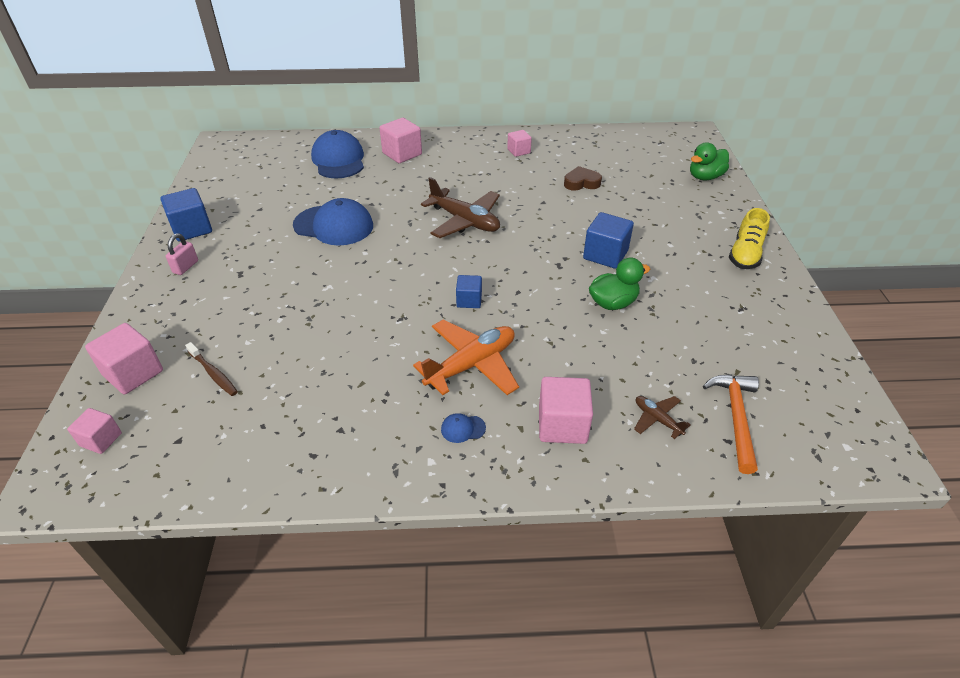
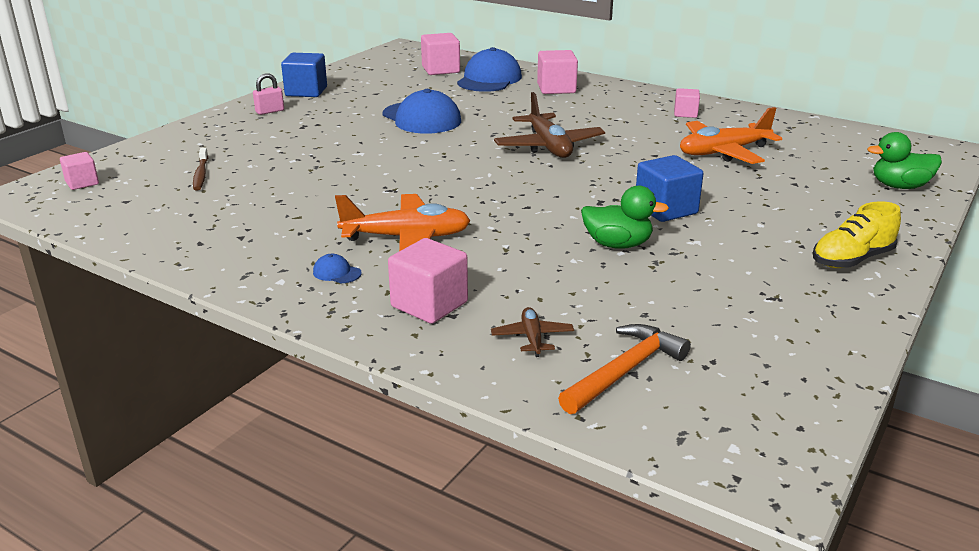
camera: 35 degrees right, 15 degrees down
(133, 373) = (150, 157): pink cube -> pink cube (441, 70)
(469, 300) = (470, 198): blue cube -> none
(581, 183) = (723, 152): brown heart -> orange plane

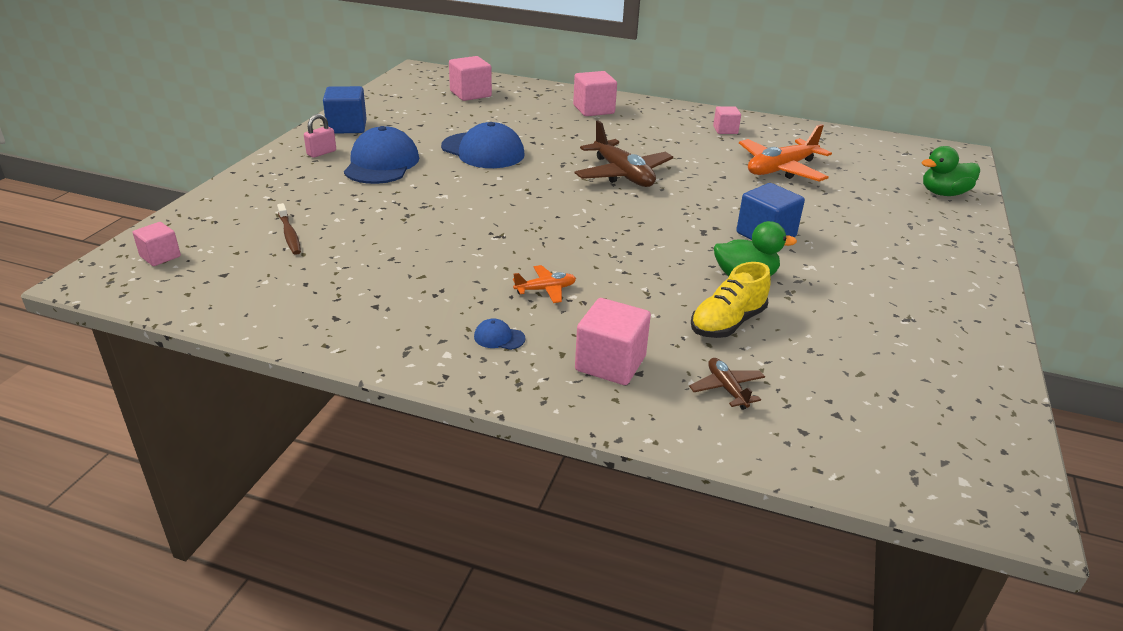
camera: 15 degrees left, 5 degrees up
(406, 238) = (545, 290): orange plane -> orange plane, size x0.49
(489, 79) = (524, 103): blue cap -> blue cap (381, 164)
(625, 371) = (828, 413): orange hammer -> none
(852, 259) = (948, 272): yellow shoe -> yellow shoe (727, 323)

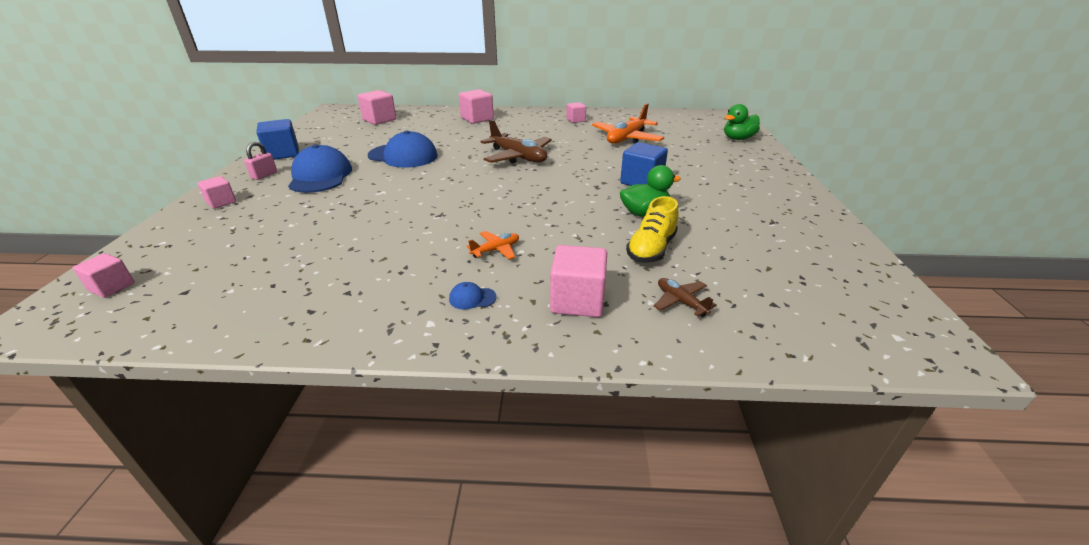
camera: 15 degrees left, 0 degrees up
(271, 179) = (221, 202): none -> pink cube
(289, 234) = (247, 244): brown toothbrush -> none

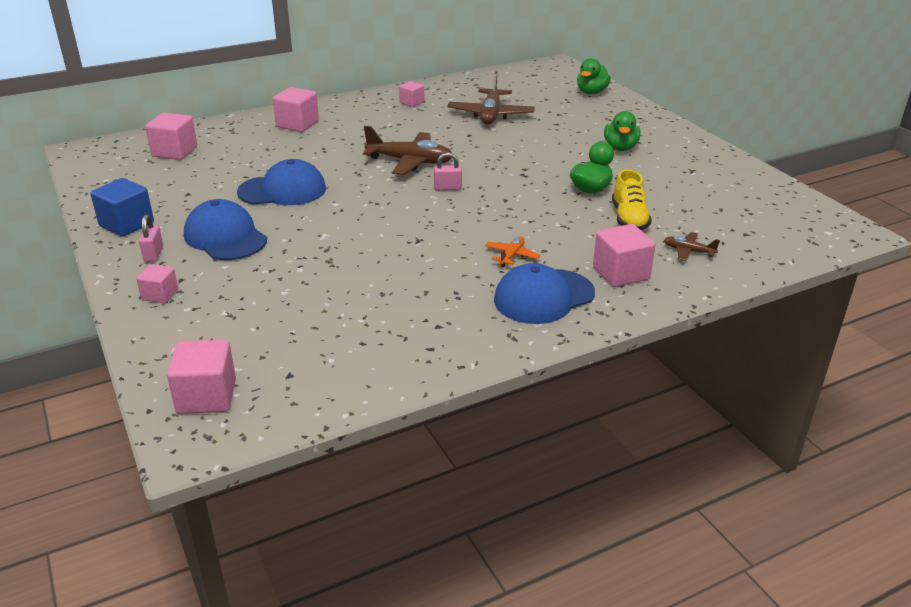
camera: 30 degrees left, 0 degrees up
(112, 287) = (206, 397): pink cube -> pink cube, size x1.64
(472, 298) = (543, 297): blue cap -> blue cap, size x2.50
(520, 181) = (447, 188): none -> pink padlock
(626, 138) = (490, 115): orange plane -> brown plane
(641, 181) = (556, 160): blue cube -> none
(716, 185) = (620, 148): none -> green duck

